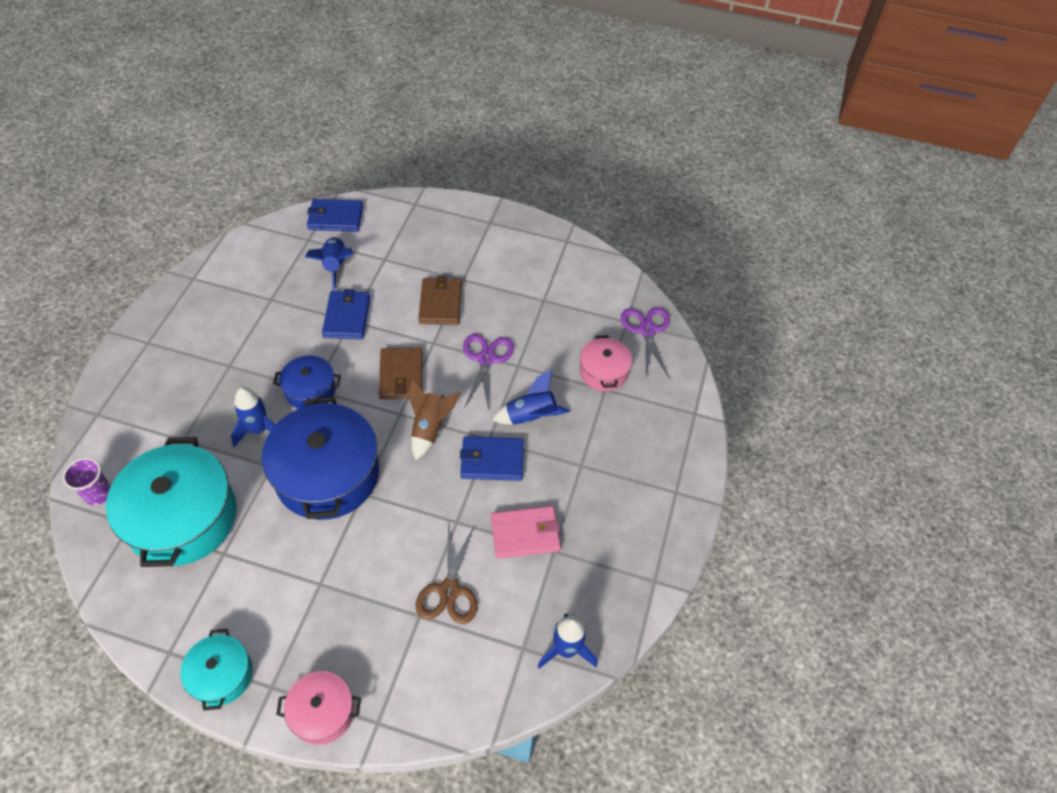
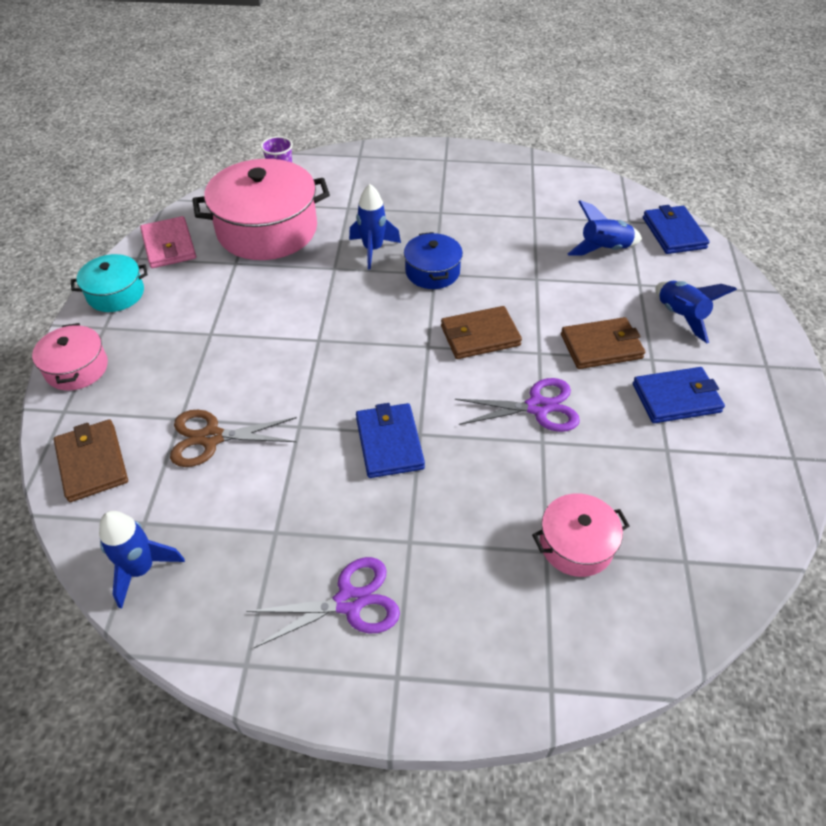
camera: 80 degrees right, 5 degrees down
(182, 518) = (267, 229): turquoise pot -> pink pot
(327, 474) = (334, 309): blue pot -> none
(347, 317) = (539, 275): blue wallet -> blue wallet (676, 398)
(430, 428) = (417, 376): brown rocket -> none
(449, 692) = (92, 463): none -> brown wallet
(525, 534) = (294, 496): pink wallet -> pink wallet (169, 245)
(531, 417) = (467, 471): blue rocket -> blue rocket (680, 316)
(647, 330) = (683, 593): purple scissors -> purple scissors (349, 602)

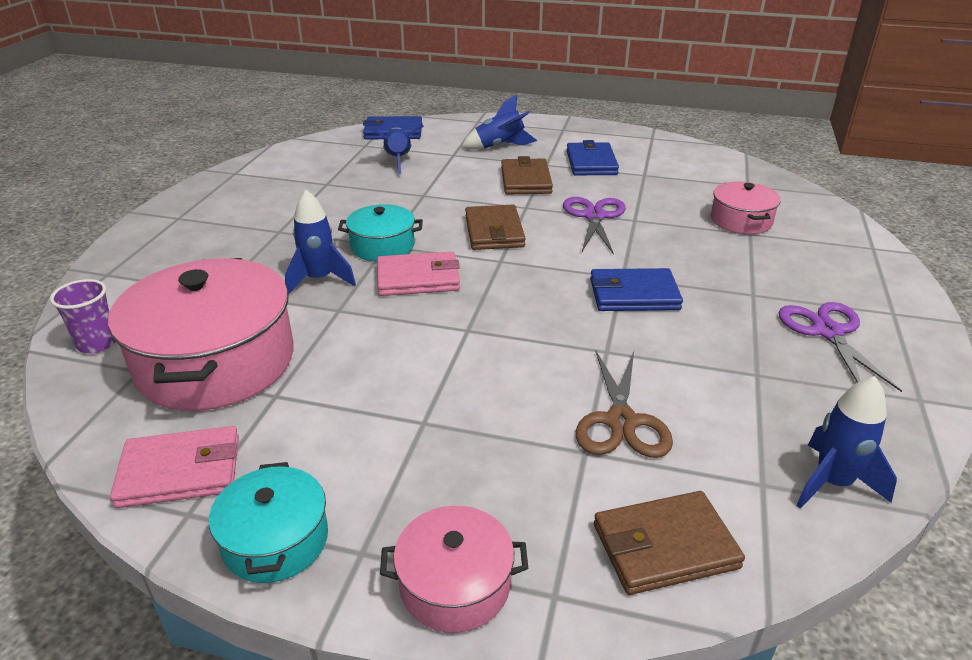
camera: 80 degrees left, 15 degrees down
(386, 301) = (418, 278): none -> pink wallet
(432, 272) = (382, 246): blue pot -> turquoise pot

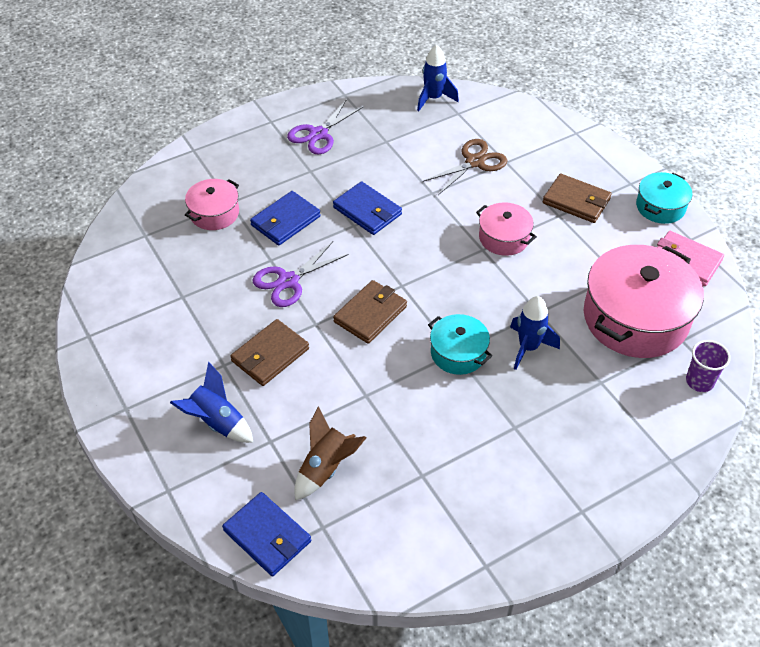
camera: 135 degrees left, 15 degrees up
(398, 161) = (326, 468): blue rocket -> brown rocket
(418, 278) = (467, 305): pink wallet -> none
(455, 585) = (606, 154): pink pot -> pink pot (504, 238)
(591, 163) = (190, 340): blue wallet -> blue wallet (285, 221)
(664, 546) = (521, 121): brown wallet -> brown wallet (576, 201)

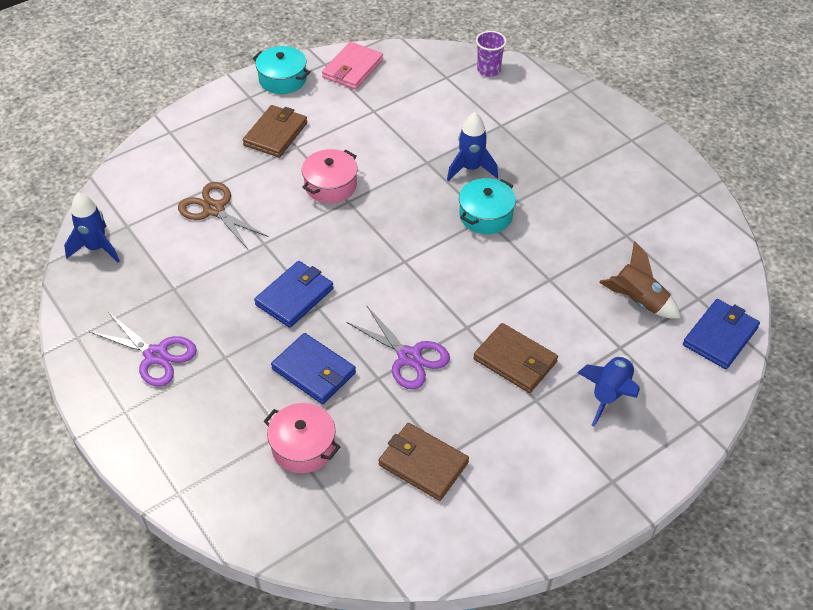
camera: 95 degrees left, 0 degrees up
(370, 314) = (447, 283): brown wallet -> brown wallet (423, 464)
(635, 318) = (425, 102): pink pot -> none

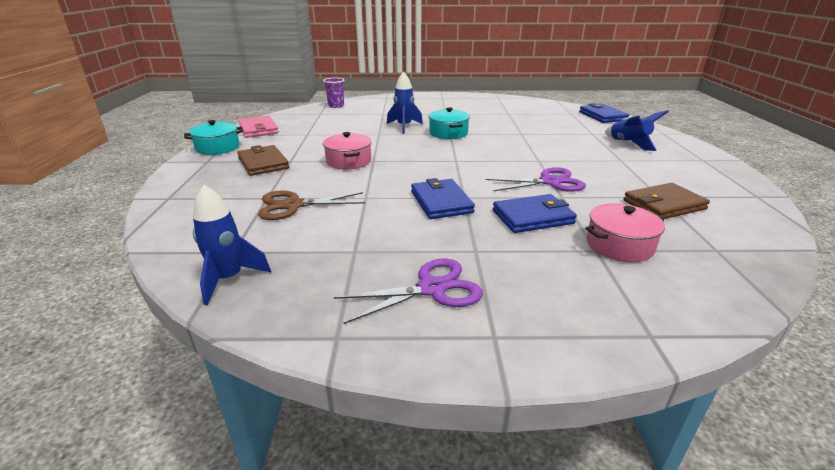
camera: 55 degrees left, 20 degrees down
(515, 360) = (581, 156): brown wallet -> none
(638, 301) = (561, 122): brown rocket -> none

